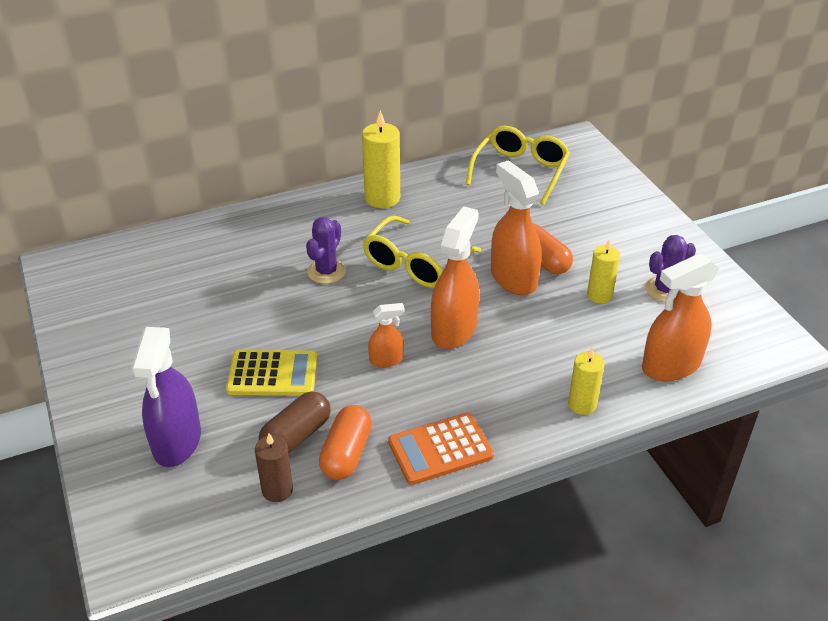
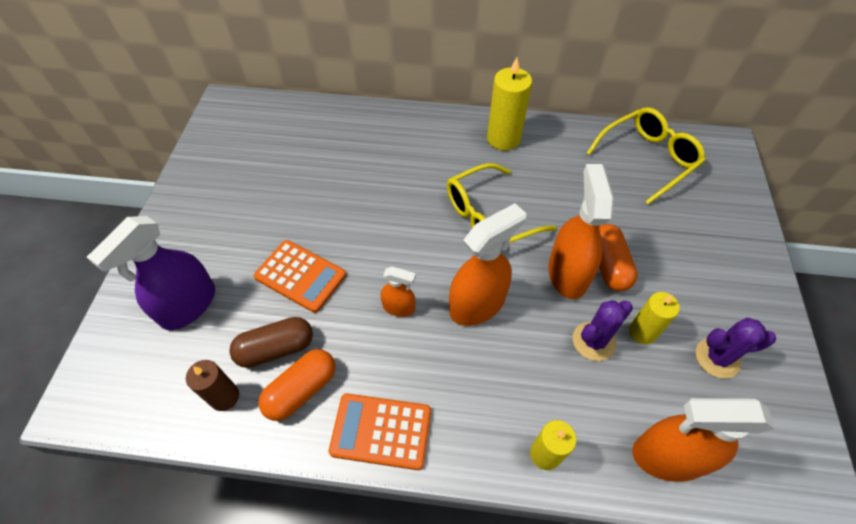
camera: 30 degrees right, 15 degrees up
(273, 374) = (300, 276): yellow calculator -> orange calculator
(326, 272) = (409, 193): purple cactus -> purple cactus (593, 341)

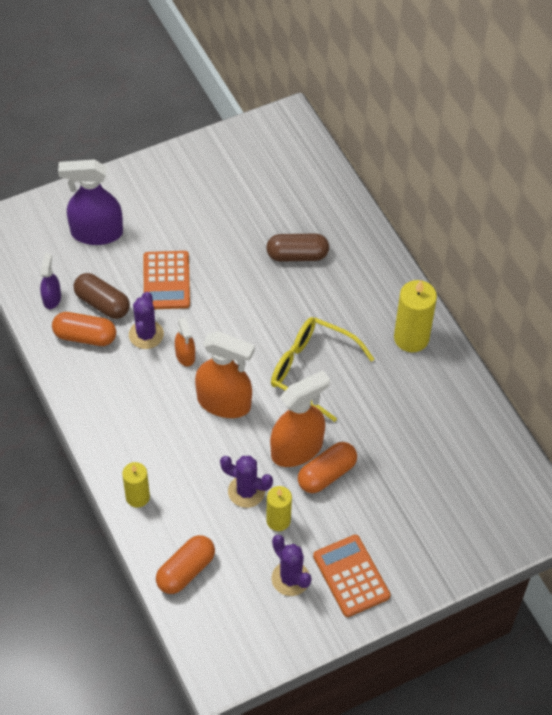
camera: 55 degrees right, 0 degrees up
(224, 397) = (52, 298): brown candle -> purple spray bottle
(347, 329) = (146, 334): none -> purple cactus
(362, 166) = (297, 255): none -> brown capsule
(381, 431) = (89, 396): orange calculator -> orange calculator (351, 576)
(647, 159) = (476, 459): yellow glasses -> none
(668, 456) = (186, 571): orange spray bottle -> orange capsule

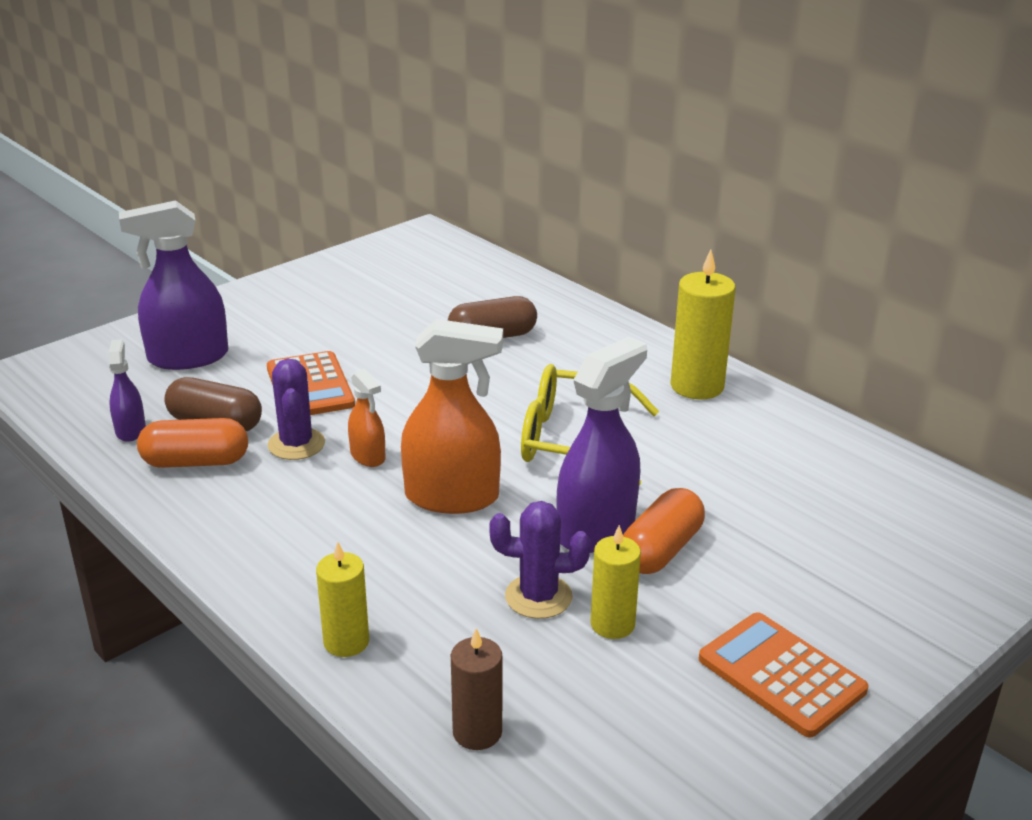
camera: 15 degrees left, 25 degrees down
(186, 571) = (477, 732): orange capsule -> brown candle
(290, 578) = (677, 702): purple cactus -> none
(297, 449) = (596, 529): orange spray bottle -> purple spray bottle

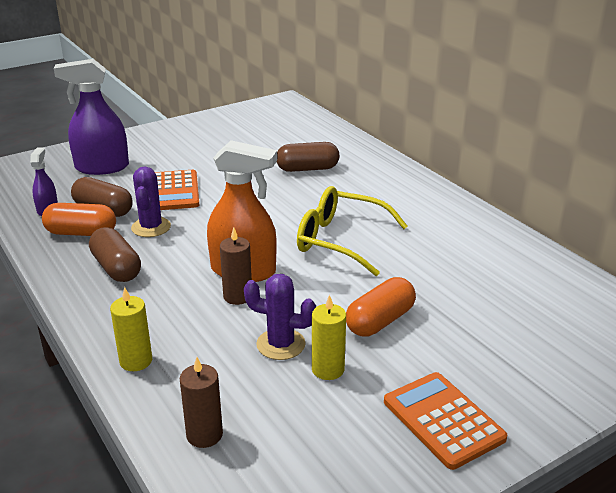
camera: 10 degrees right, 0 degrees up
(268, 510) = (116, 268): none -> brown capsule
(368, 456) = (196, 239): orange spray bottle -> none
(456, 535) = (237, 296): none -> brown candle
(596, 529) = (338, 302): purple spray bottle -> none
(697, 386) = (441, 212): yellow candle -> none

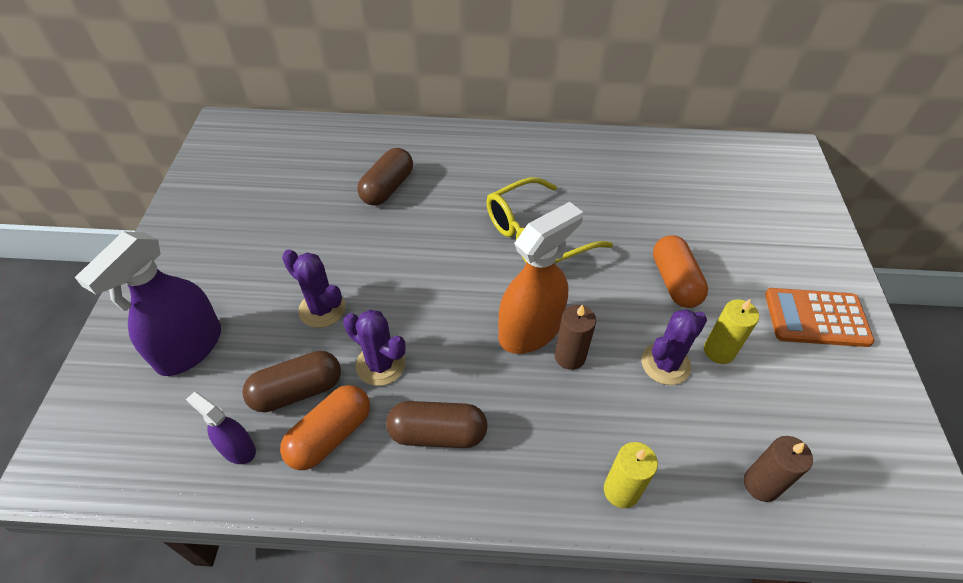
camera: 55 degrees left, 20 degrees up
(173, 191) = (322, 309): orange calculator -> purple cactus

